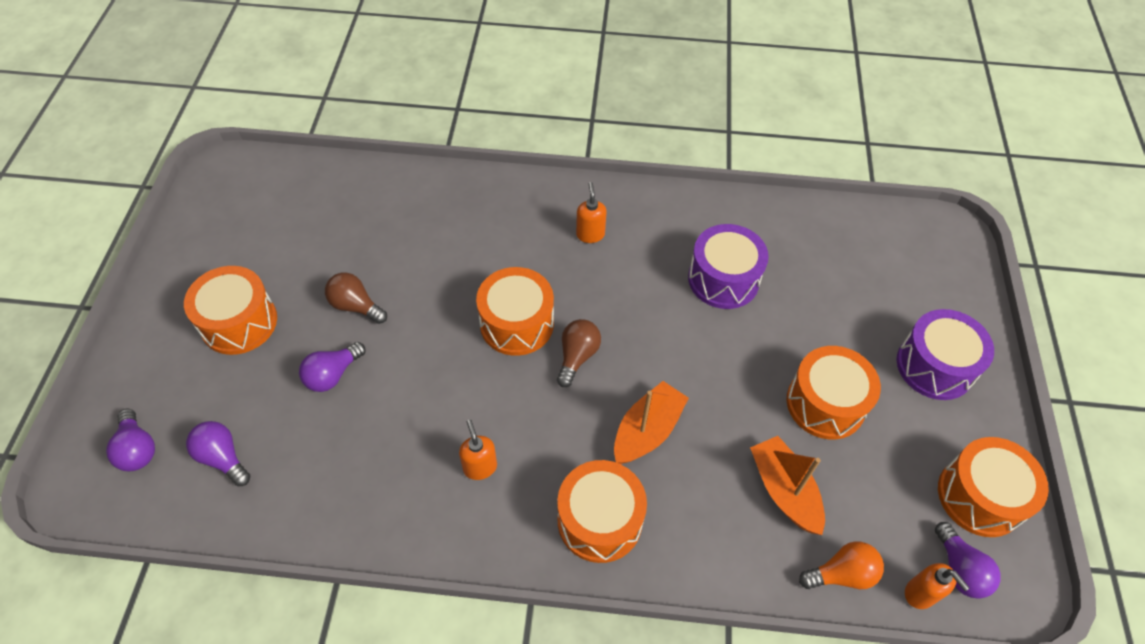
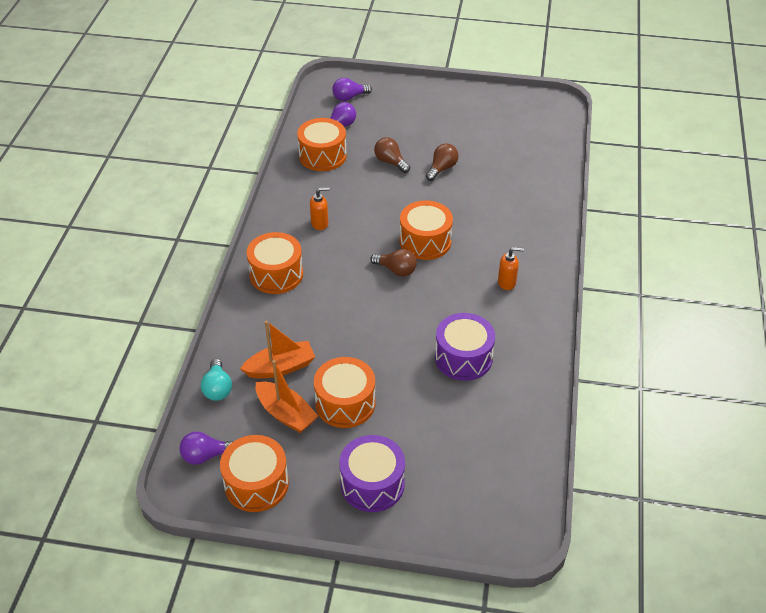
camera: 95 degrees right, 10 degrees down
(239, 322) = (431, 123): orange drum -> orange drum (322, 156)
(332, 375) = (390, 162): purple light bulb -> brown light bulb
(647, 430) = (335, 301): orange boat -> orange boat (286, 414)
(842, 574) = (217, 388): orange light bulb -> turquoise light bulb
(920, 594) = (195, 429): orange soap dispenser -> none

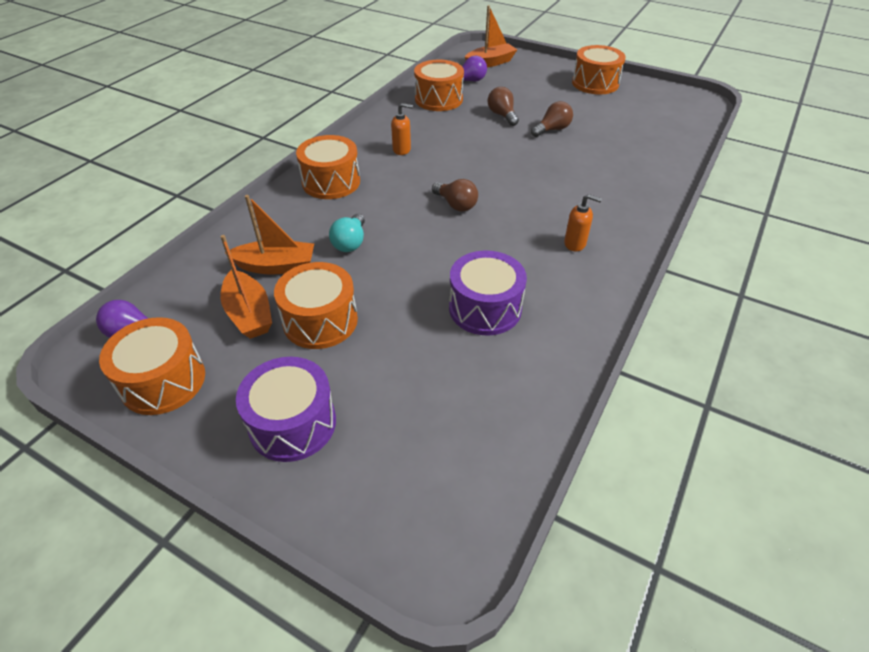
camera: 20 degrees right, 0 degrees up
(217, 388) = (199, 269): turquoise light bulb -> turquoise light bulb (350, 243)
(349, 97) = (490, 63): purple light bulb -> orange boat
(425, 241) = (501, 186): orange drum -> orange drum (595, 83)

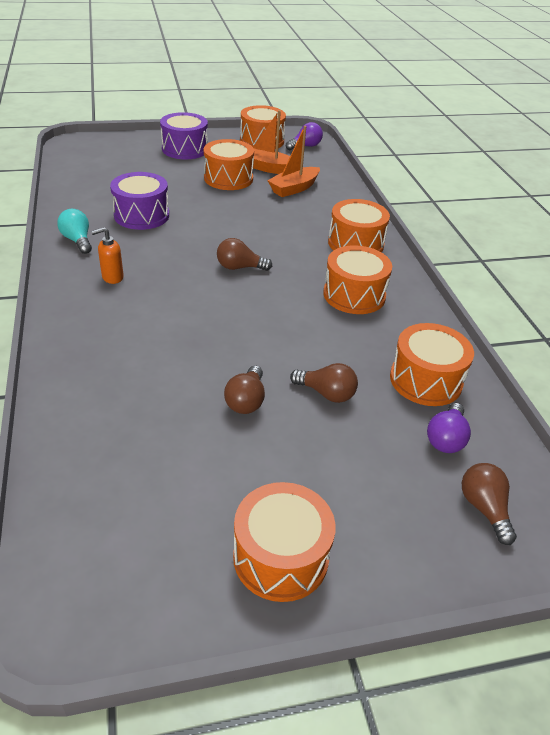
camera: 135 degrees right, 5 degrees down
(350, 243) = (273, 214): turquoise light bulb -> turquoise light bulb (77, 240)
(402, 150) = (354, 295): orange soap dispenser -> orange drum
(490, 63) = (484, 508): orange boat -> brown light bulb

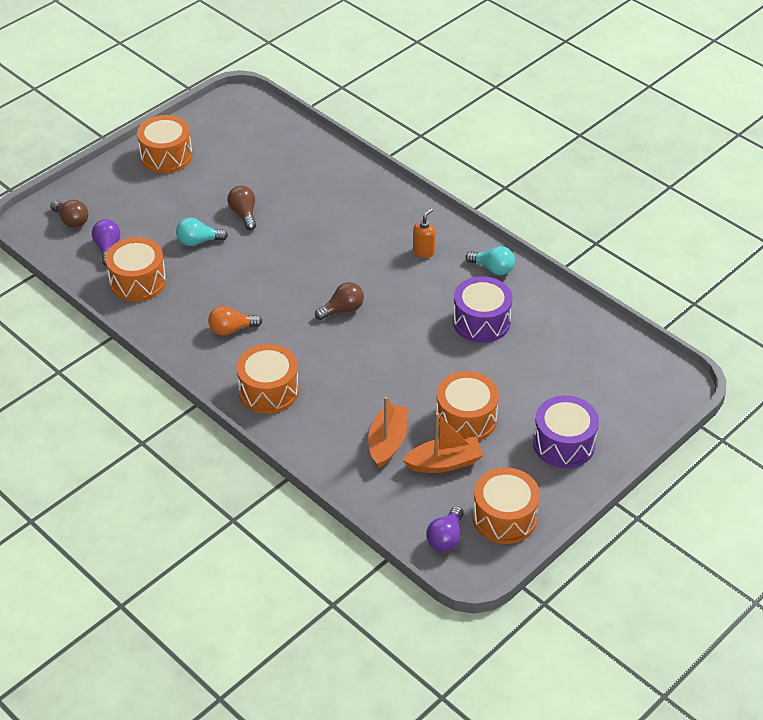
camera: 150 degrees right, 5 degrees up
(326, 393) = (198, 241): brown light bulb -> turquoise light bulb
(354, 295) = (231, 329): orange drum -> orange light bulb

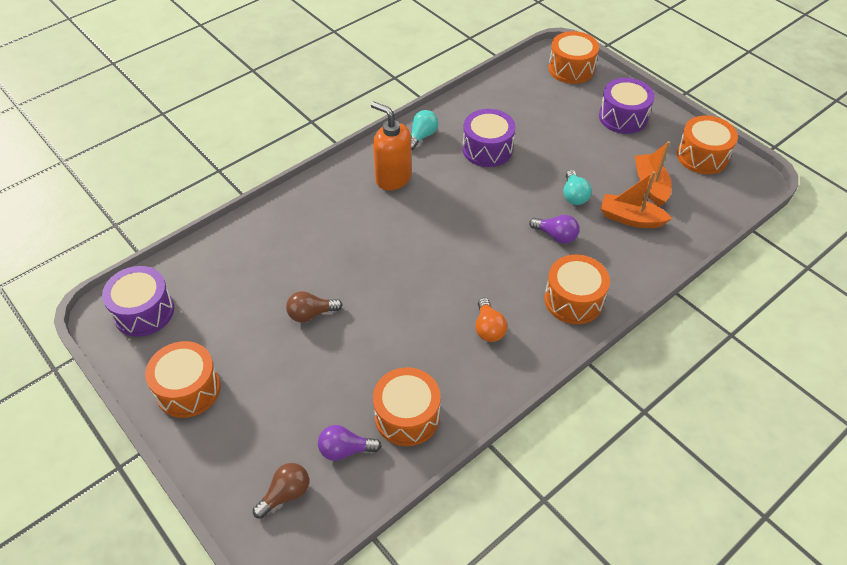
camera: 85 degrees left, 5 degrees up
(198, 241) = (348, 357): turquoise light bulb -> turquoise light bulb (574, 195)
(243, 119) = (144, 311): none -> purple drum
(342, 309) = (466, 239): brown light bulb -> none
(423, 251) = (393, 178): orange soap dispenser -> orange soap dispenser, size x1.87
(445, 538) = (729, 191): purple light bulb -> purple light bulb (556, 236)
(466, 419) = (601, 168): orange drum -> orange drum (571, 69)

